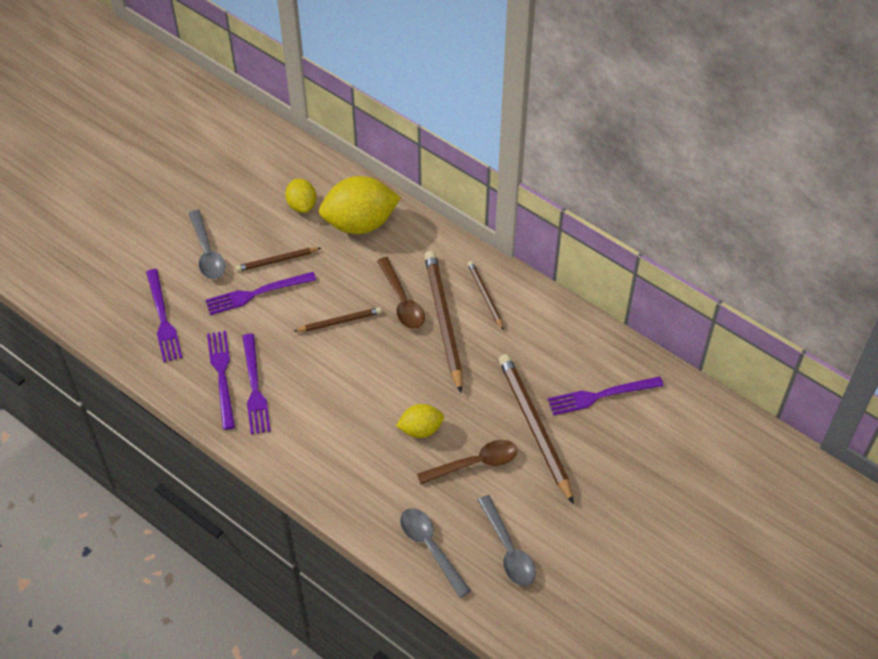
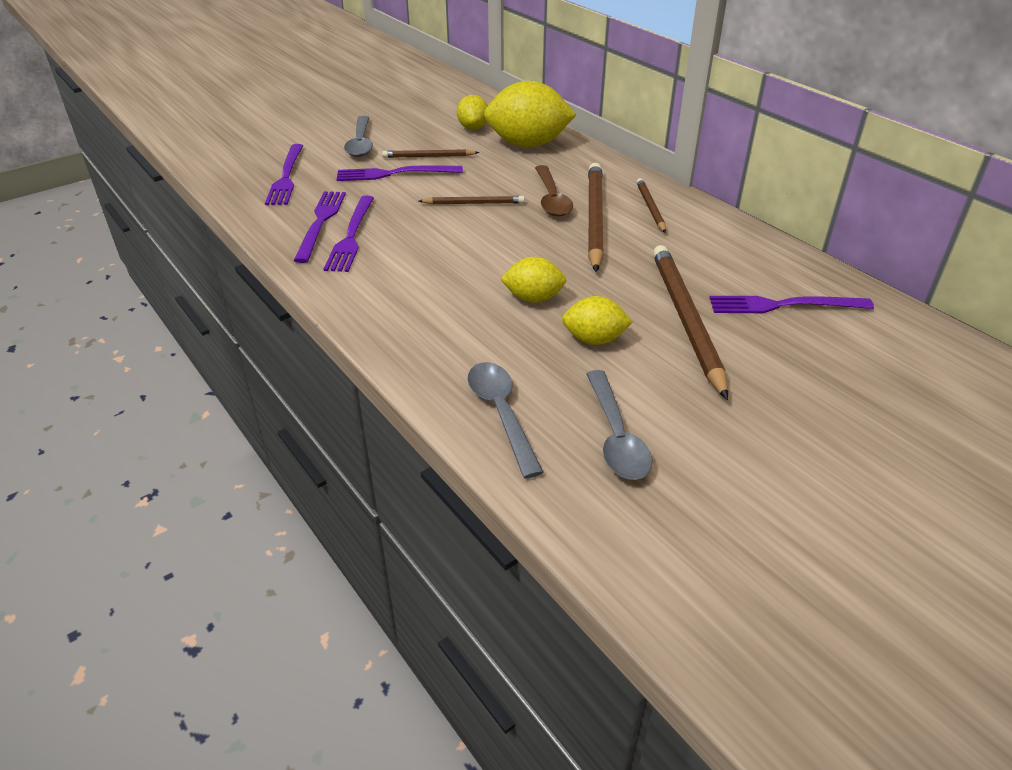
camera: 15 degrees right, 15 degrees down
(475, 463) = (594, 340): brown spoon -> yellow lemon

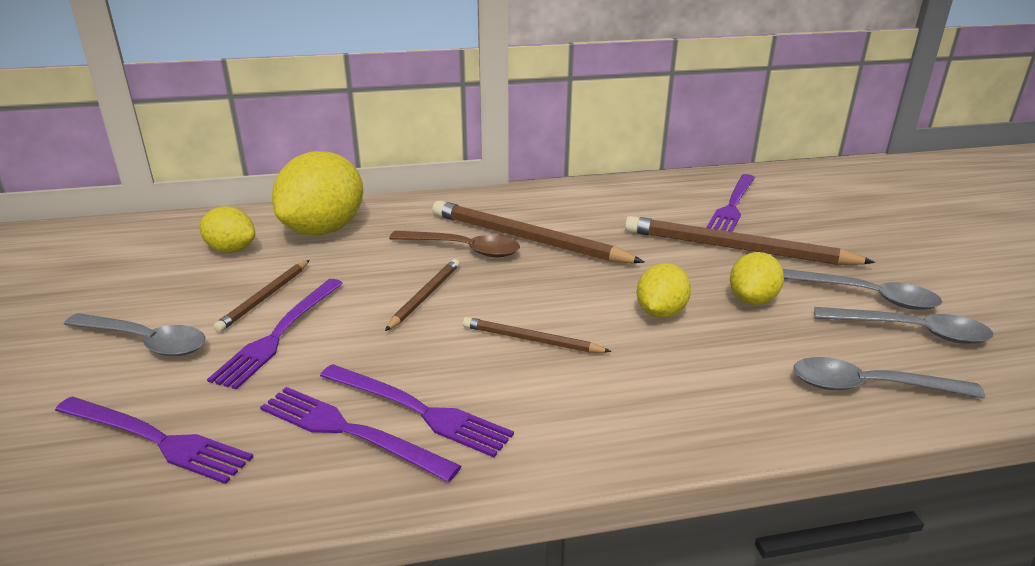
camera: 65 degrees left, 10 degrees down
(650, 207) = (531, 209): brown pencil -> brown pencil (531, 340)
(663, 406) = (867, 296): none -> grey spoon

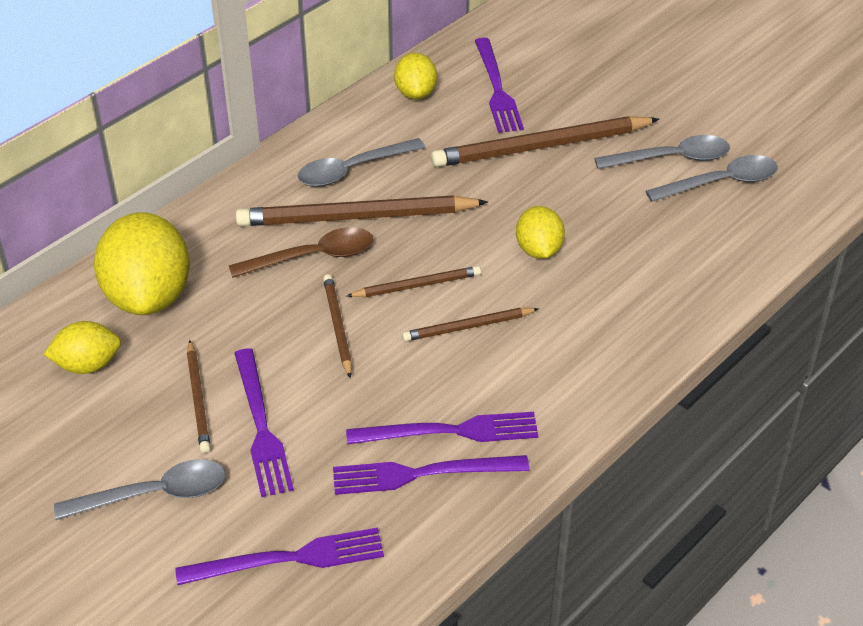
camera: 35 degrees left, 15 degrees up
(522, 295) = (416, 285): none -> brown pencil
(752, 300) = (594, 202): yellow lemon -> yellow lemon (415, 93)
(870, 387) = (724, 251): grey spoon -> grey spoon (352, 170)

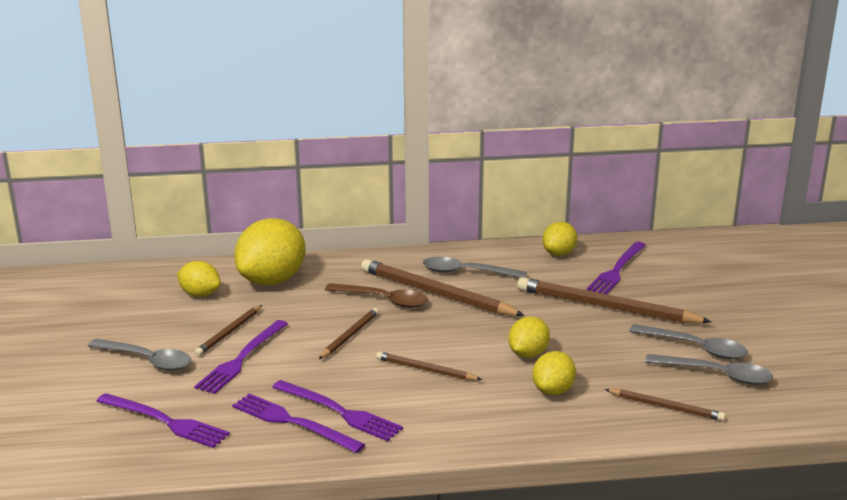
camera: 40 degrees right, 20 degrees down
(416, 285) = (424, 337): brown pencil -> brown pencil (666, 407)
(611, 283) = (553, 390): none -> yellow lemon

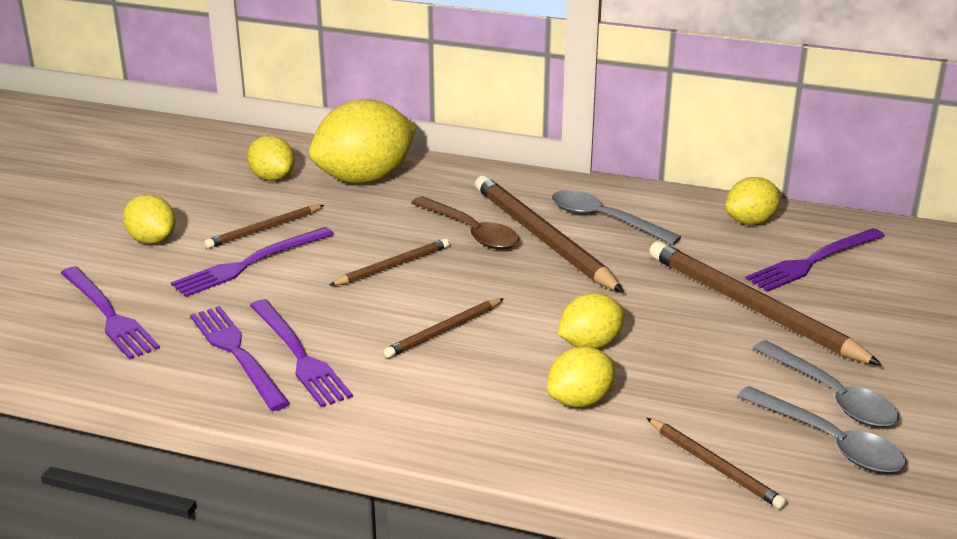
camera: 25 degrees right, 5 degrees up
(147, 360) = (152, 240): grey spoon -> yellow lemon
(425, 370) = (444, 331): brown pencil -> brown pencil turned 90 degrees counterclockwise

